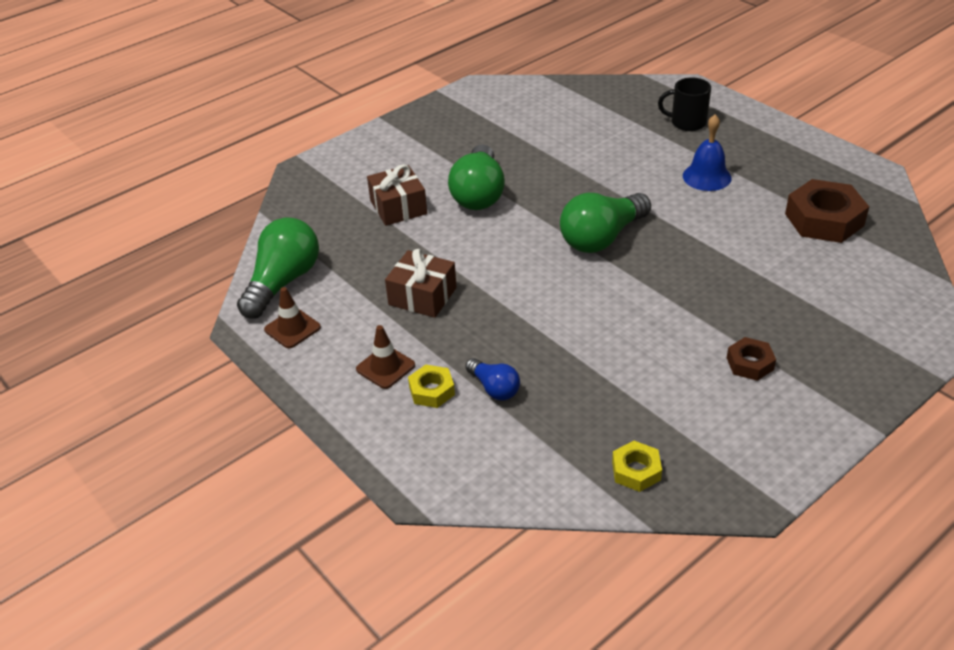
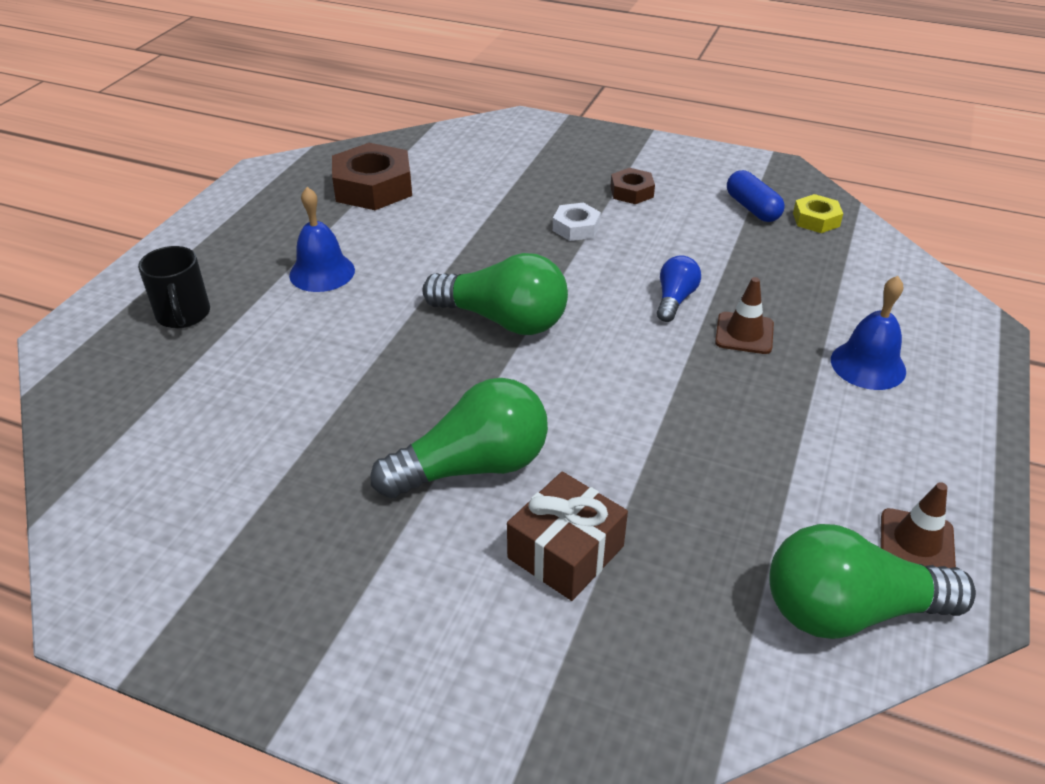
camera: 120 degrees left, 0 degrees up
(385, 367) = (877, 416): brown traffic cone -> brown traffic cone (744, 333)
(422, 296) = (736, 435): brown gift -> none
(431, 391) = (868, 365): yellow nut -> blue bell
(494, 388) = (816, 323): blue light bulb -> blue light bulb (674, 299)
(680, 434) = (752, 208): none -> blue capsule
(704, 309) = (576, 228): none -> white nut

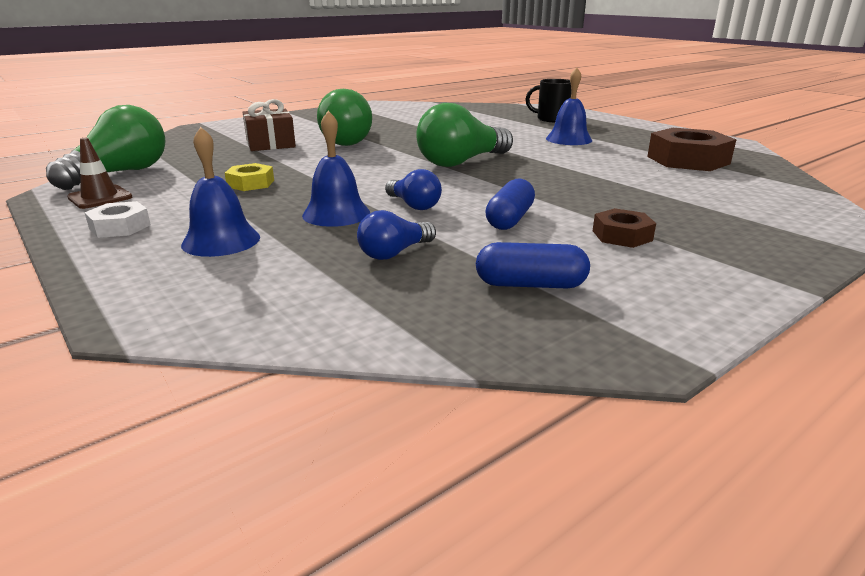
camera: 120 degrees right, 15 degrees down
(576, 228) = (565, 200): white nut -> white nut (120, 227)
(651, 242) = (509, 219): none -> blue capsule
(744, 333) = (336, 214): brown traffic cone -> blue bell
(776, 271) = (394, 253): none -> blue light bulb
(816, 219) = (462, 315): yellow nut -> yellow nut (250, 183)

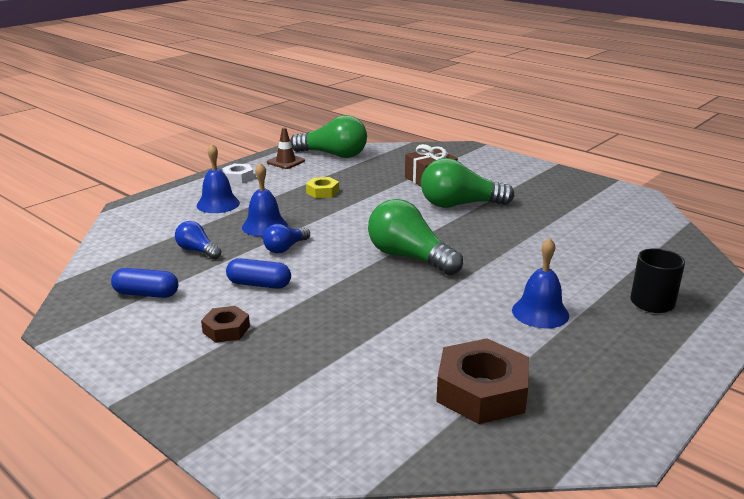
camera: 80 degrees right, 0 degrees up
(530, 285) = (146, 294): blue capsule -> blue capsule turned 75 degrees counterclockwise

